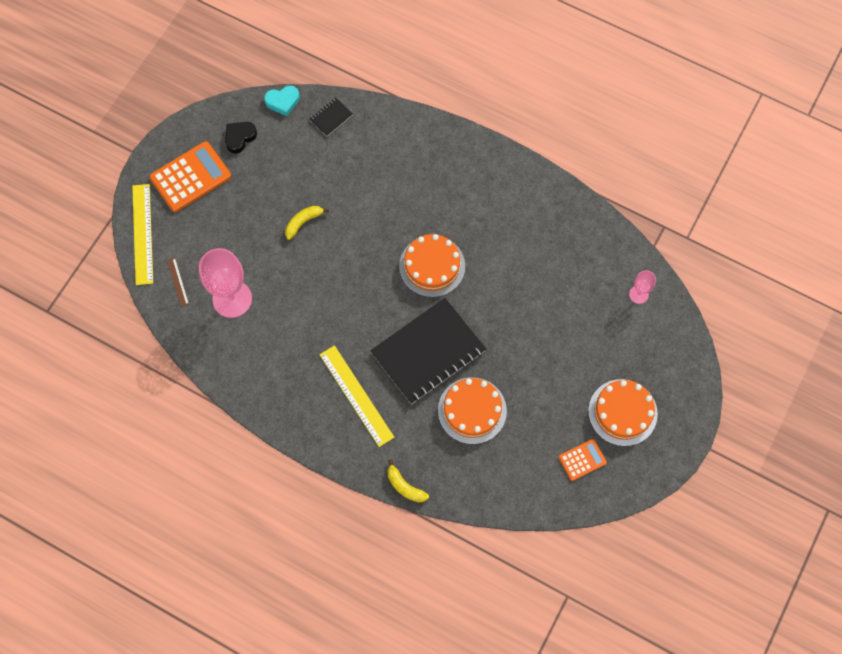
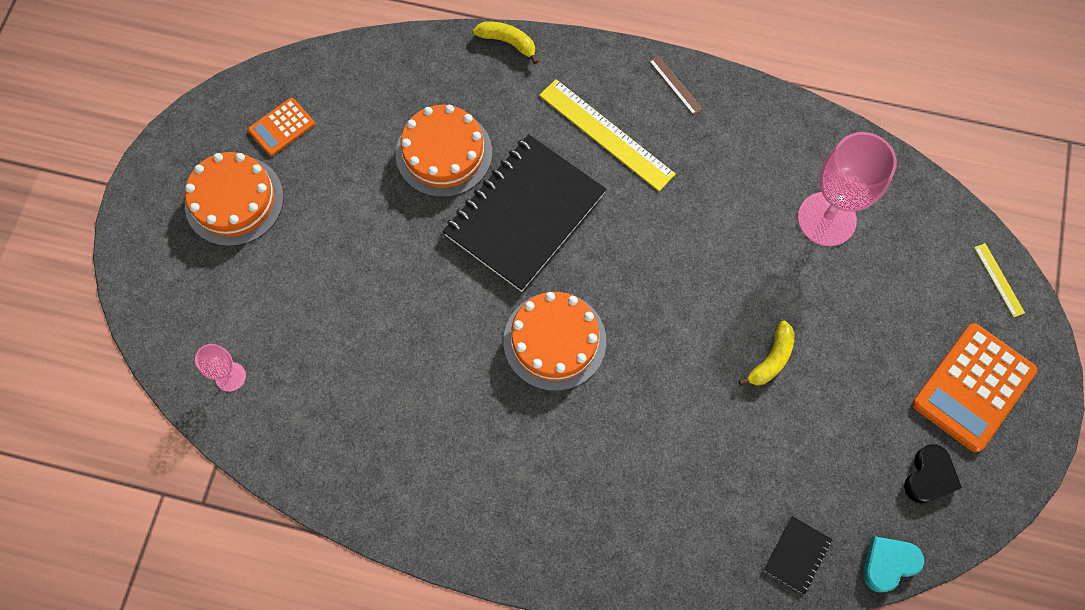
camera: 165 degrees right, 0 degrees up
(142, 234) = (999, 280): yellow ruler -> yellow ruler, size x0.48
(177, 282) = (914, 223): brown ruler -> brown ruler (675, 85)

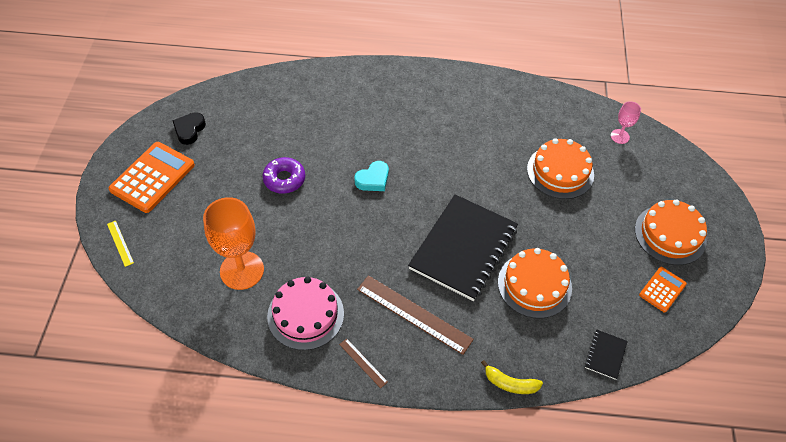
camera: 170 degrees right, 15 degrees down
(554, 341) = (426, 175): orange cake -> orange cake (560, 172)
(606, 134) = (414, 314): yellow ruler -> brown ruler
(742, 150) = (305, 314): none -> pink cake
(771, 359) = (284, 179): yellow banana -> purple donut
(797, 555) = (271, 89): black notebook -> black notebook (605, 355)
(826, 219) = (242, 270): pink goblet -> orange goblet
(888, 563) = (219, 90): turquoise heart -> turquoise heart (373, 179)

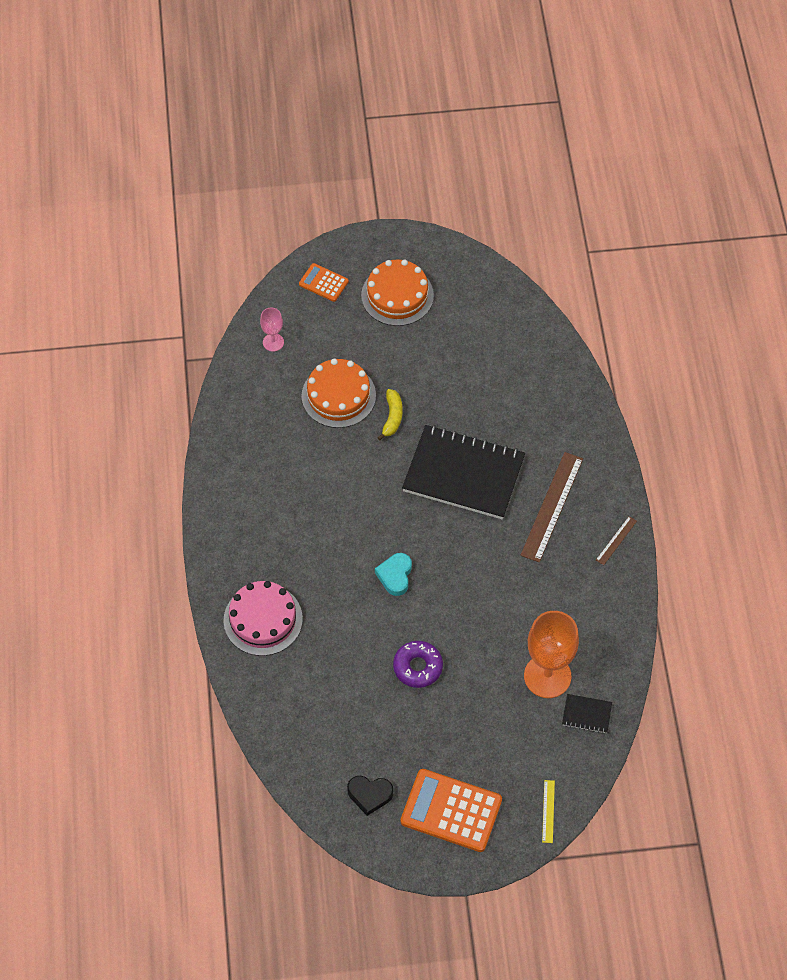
camera: 100 degrees left, 5 degrees up
(120, 243) = (548, 811): yellow ruler -> yellow ruler turned 45 degrees counterclockwise
(305, 314) = (580, 602): pink cake -> pink cake (263, 619)
(373, 179) = (395, 575): turquoise heart -> turquoise heart turned 120 degrees counterclockwise
(510, 383) = (600, 417): yellow banana -> yellow banana (392, 417)
(534, 285) = (489, 407): orange cake -> none
(605, 355) = (548, 345): black notebook -> black notebook (586, 714)
(662, 289) = (465, 301): orange calculator -> orange calculator (323, 283)

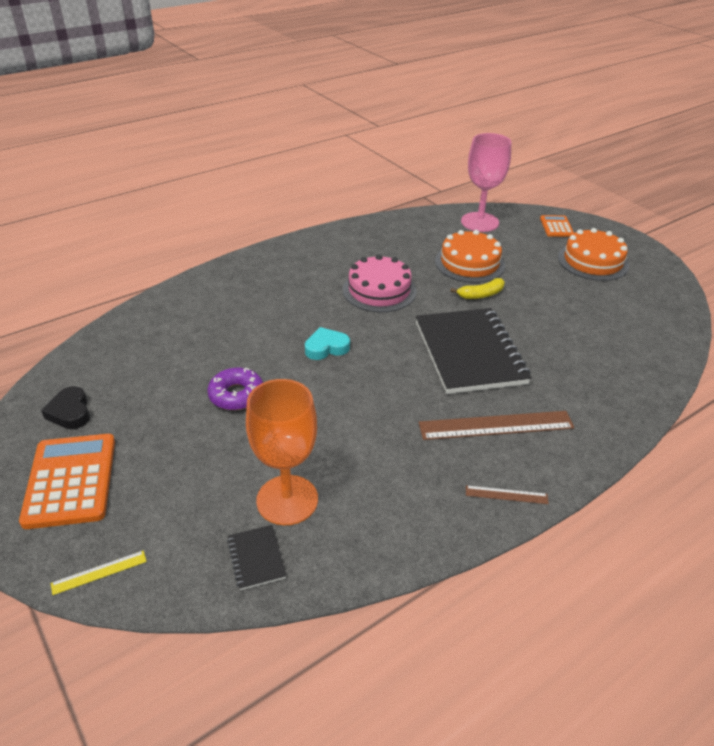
camera: 60 degrees right, 20 degrees down
(263, 619) = (228, 292): pink cake -> pink cake (379, 290)
(273, 342) = (479, 222): pink goblet -> pink goblet, size x2.03

